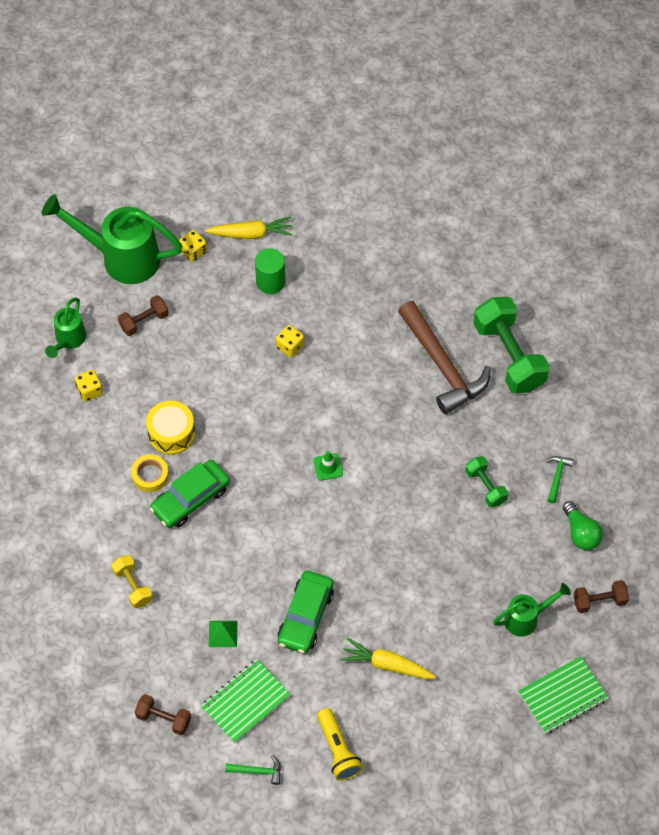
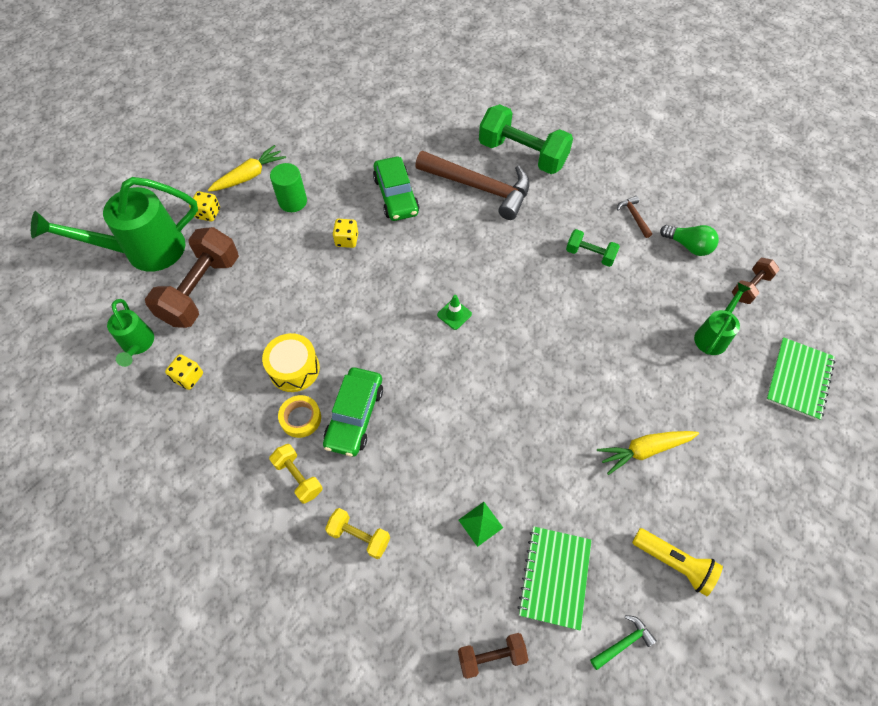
camera: 35 degrees left, 0 degrees up
(119, 518) = (298, 477): none -> yellow dumbbell
(144, 321) = (201, 290): brown dumbbell -> brown dumbbell, size x1.96
(305, 616) = (540, 455): green car -> green car (396, 196)
(557, 477) = (634, 216): green hammer -> brown hammer

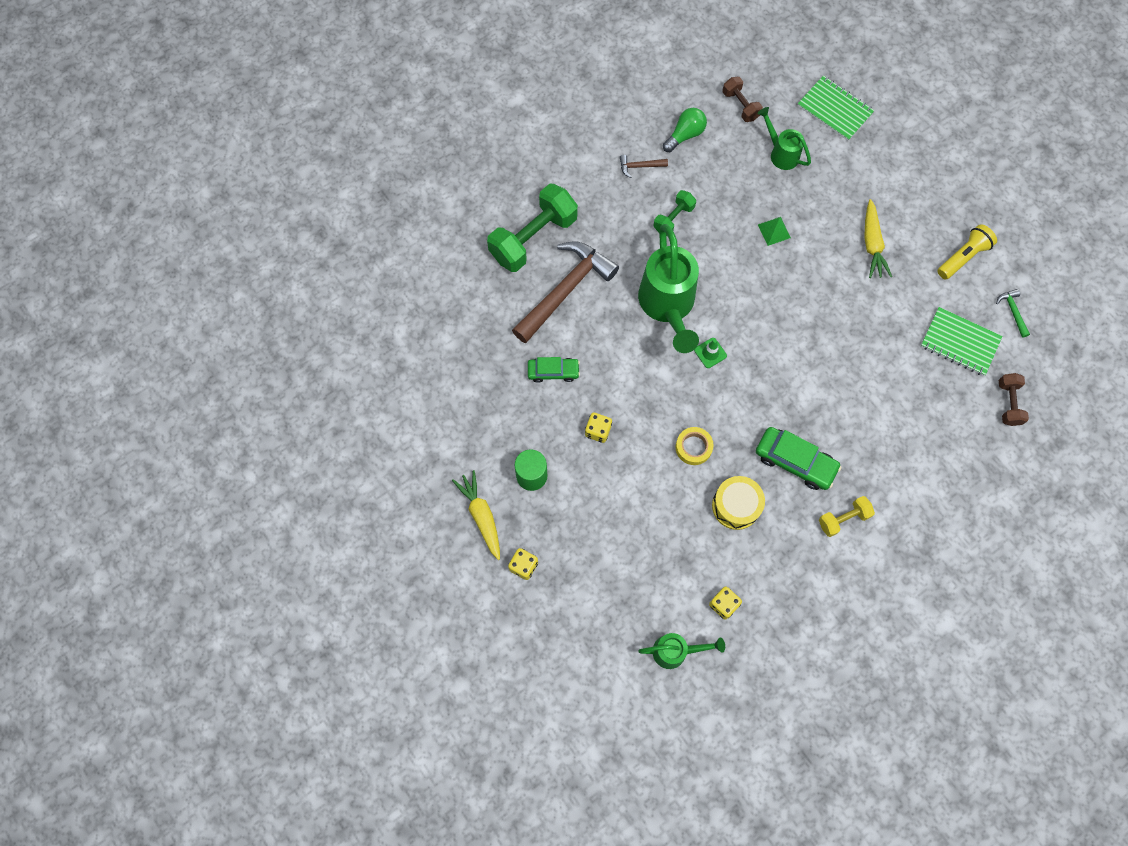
camera: 75 degrees left, 10 degrees up
(144, 251) = (557, 639): green watering can -> green watering can (668, 307)
(201, 290) = (624, 583): brown dumbbell -> none
(300, 418) = (788, 508): yellow tape -> yellow tape (693, 447)
(359, 536) = (903, 478): yellow dumbbell -> none
(396, 196) = (553, 372): green car -> green car, size x0.65
(480, 523) = (909, 384): green pyramid -> green pyramid (774, 231)

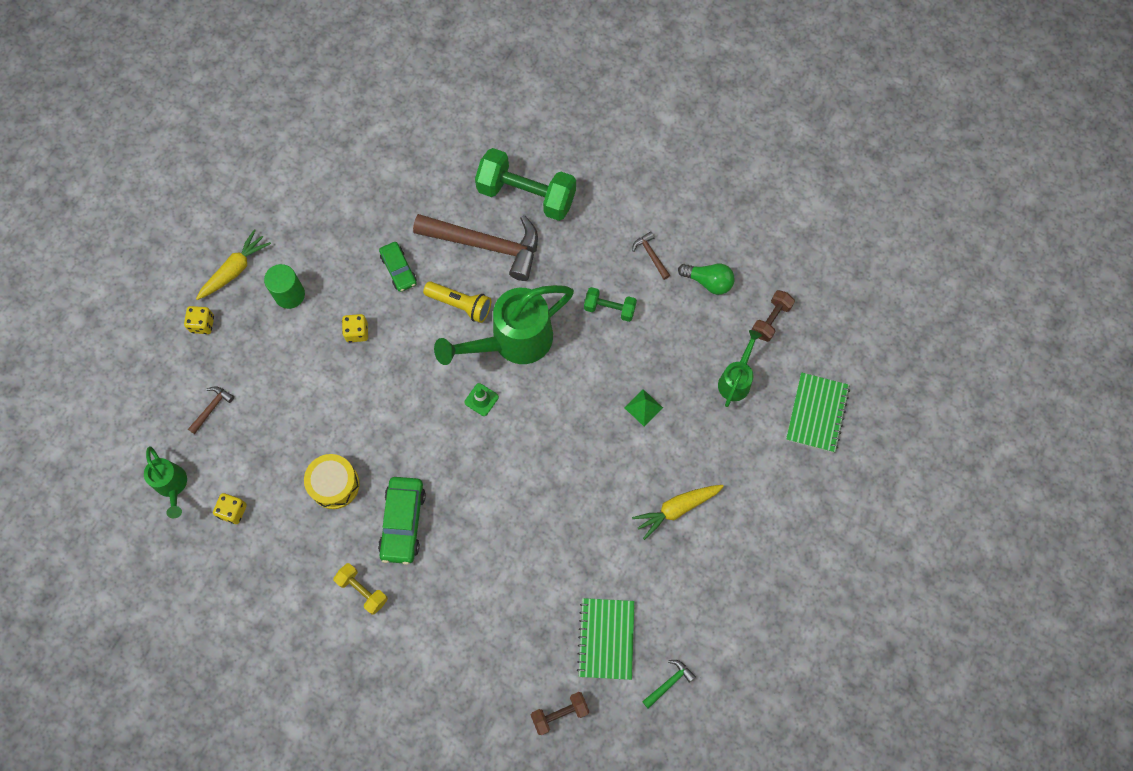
camera: 65 degrees right, 0 degrees up
(613, 588) = (211, 408): none -> brown hammer
(693, 447) = (377, 423): yellow tape -> none
(963, 257) = (708, 608): yellow flashlight -> yellow flashlight (460, 305)

